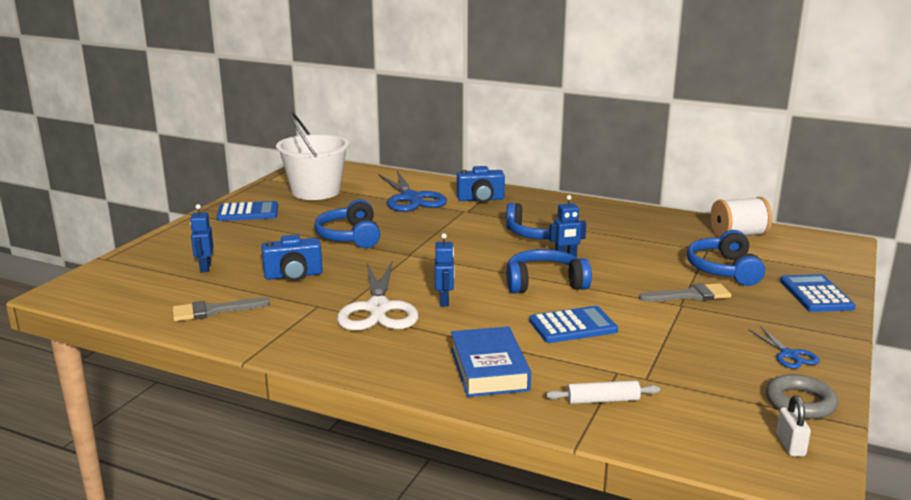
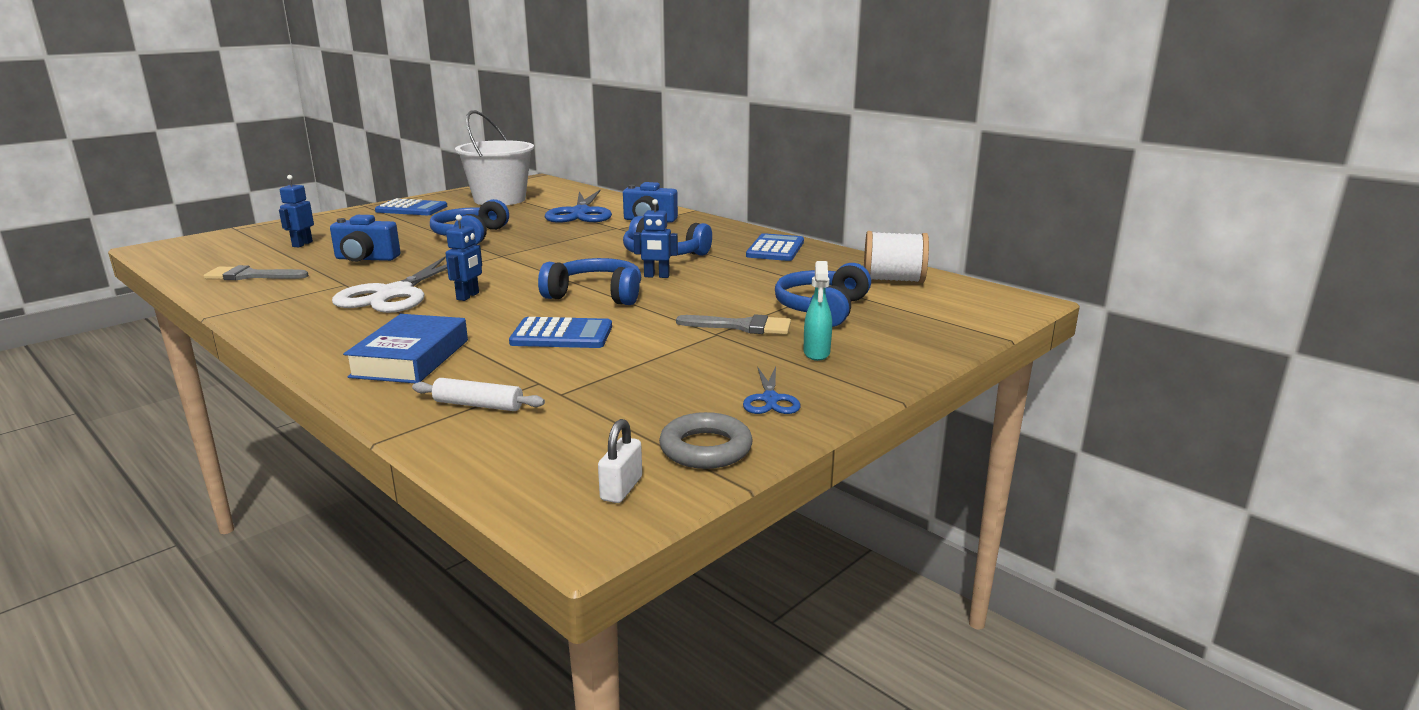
camera: 20 degrees right, 0 degrees up
(769, 310) = (816, 353): none -> turquoise spray bottle
(816, 294) = (903, 347): blue calculator -> blue calculator (775, 249)

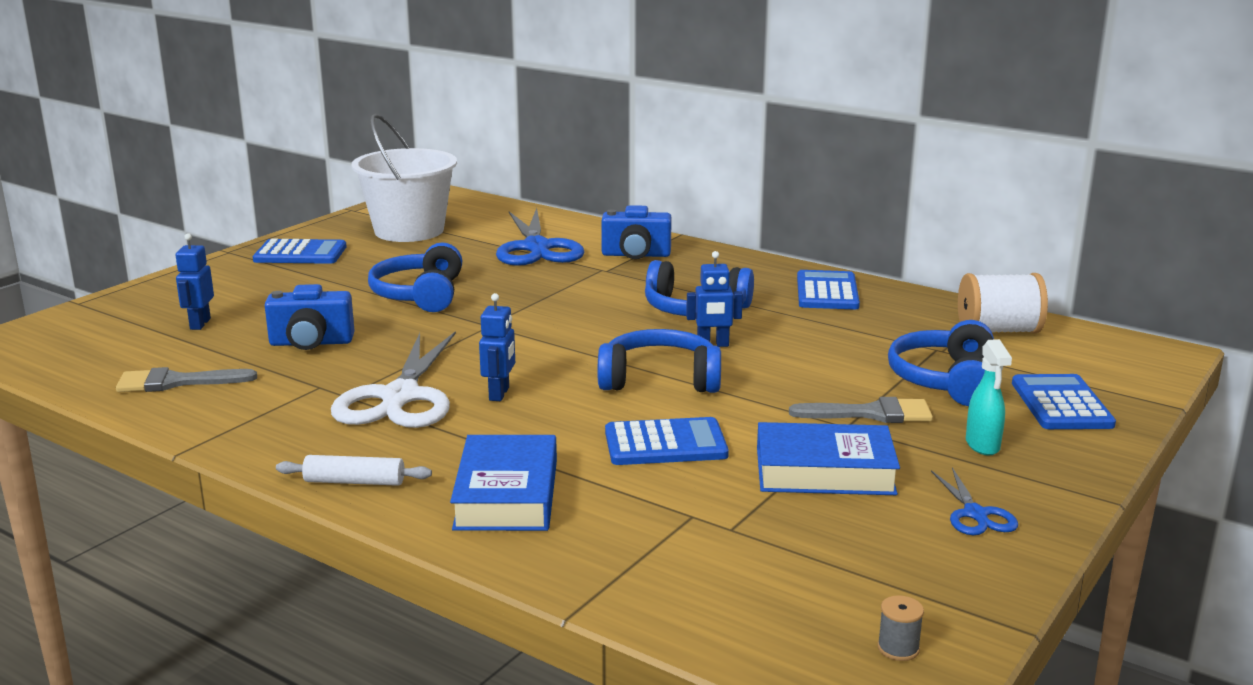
camera: 10 degrees left, 0 degrees up
(478, 405) = (647, 554): white rolling pin -> white rolling pin (354, 481)
(621, 489) = (898, 648): white padlock -> grey spool
(671, 361) = (824, 471): none -> blue book
(705, 448) = (951, 587): grey ring -> none
(907, 330) = (1061, 404): none -> blue calculator

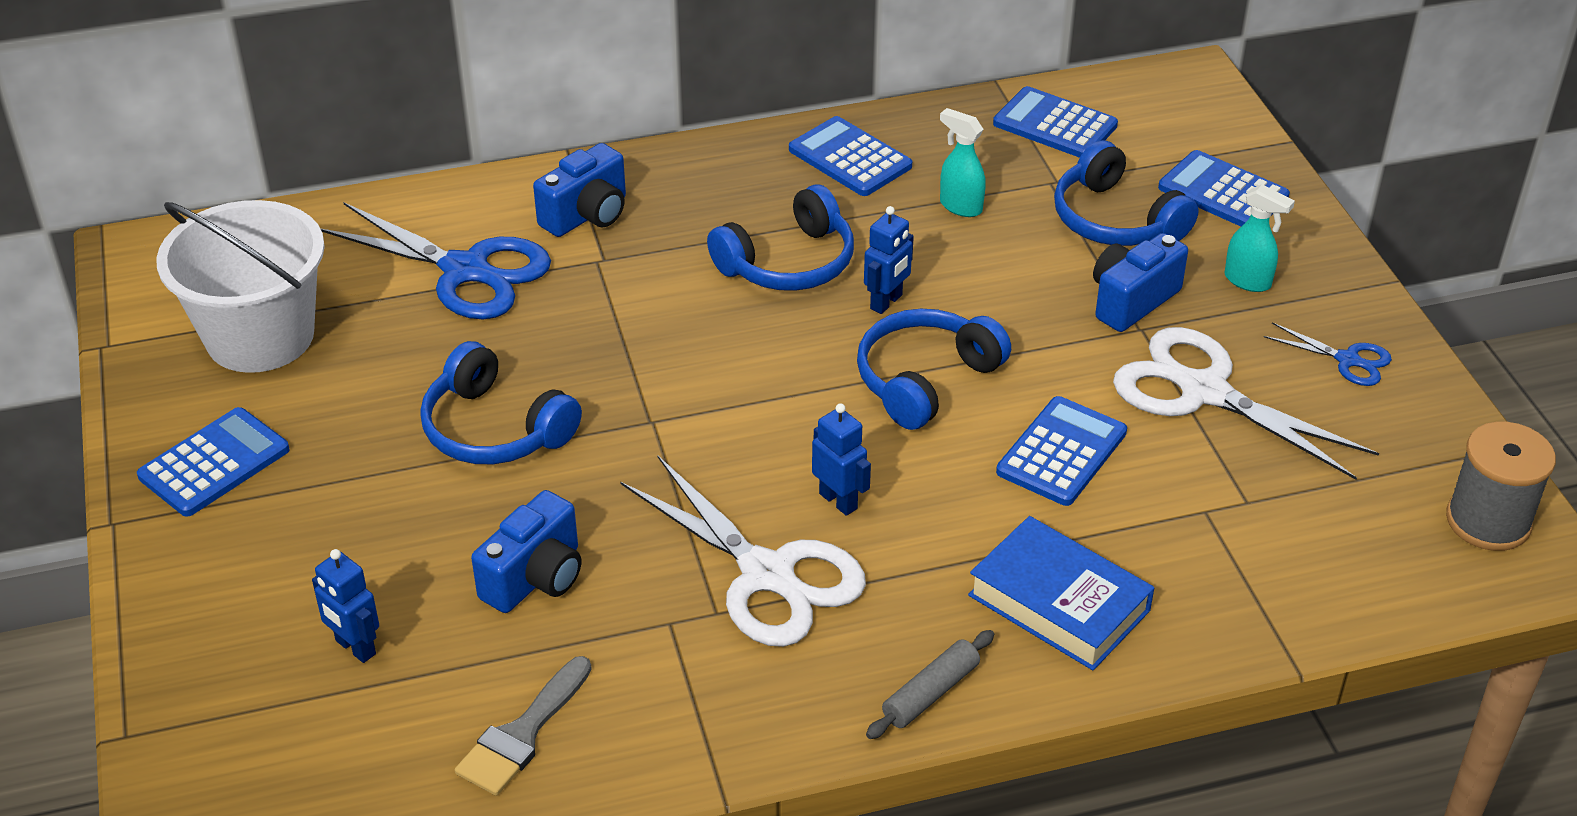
camera: 50 degrees left, 20 degrees up
(354, 481) = (930, 693): white rolling pin -> grey rolling pin
(824, 471) = (1204, 392): blue book -> white scissors
(850, 333) = (960, 206): none -> turquoise spray bottle
(871, 413) = (1131, 300): grey brush -> blue camera
(898, 648) = (1488, 521): grey spool -> grey spool, size x2.29
(998, 331) = (1055, 125): white spool -> blue calculator

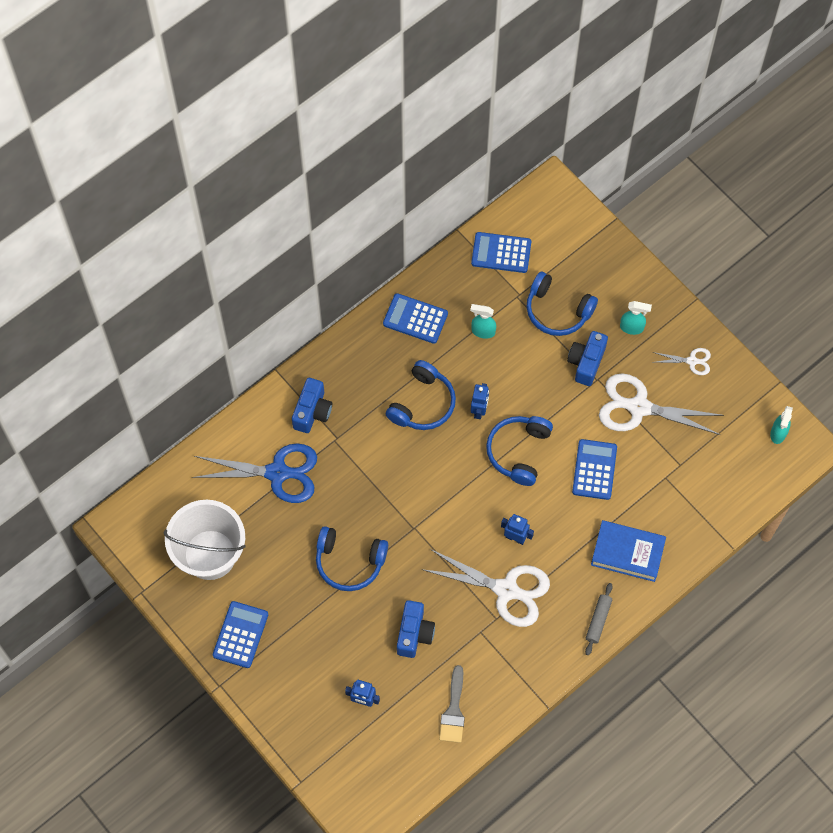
camera: 25 degrees left, 25 degrees up
(1223, 192) = (598, 270): blue calculator -> none
(1347, 360) = (692, 361): blue scissors -> white scissors
(1488, 521) = (778, 433): grey spool -> turquoise spray bottle

